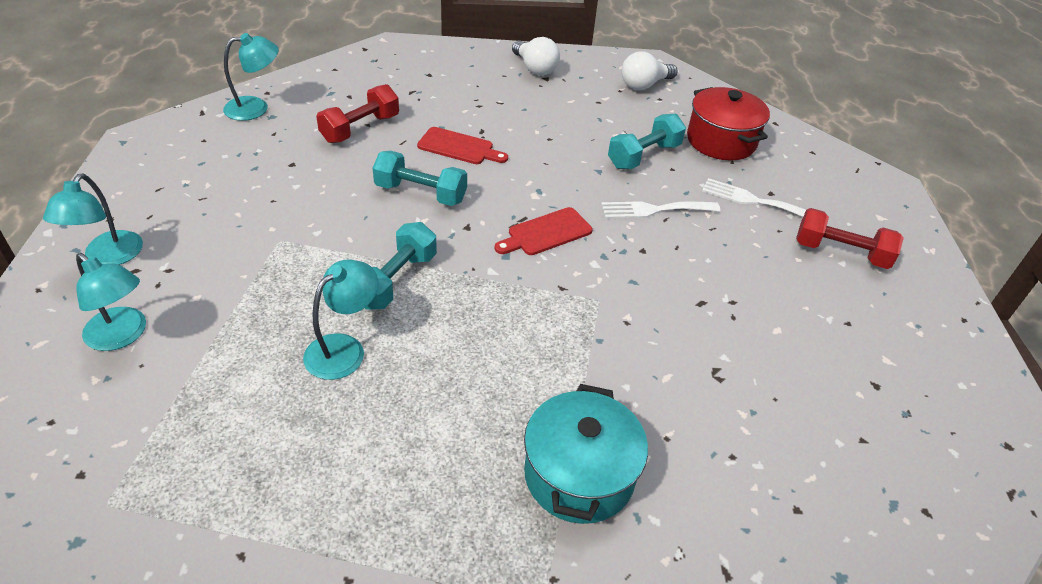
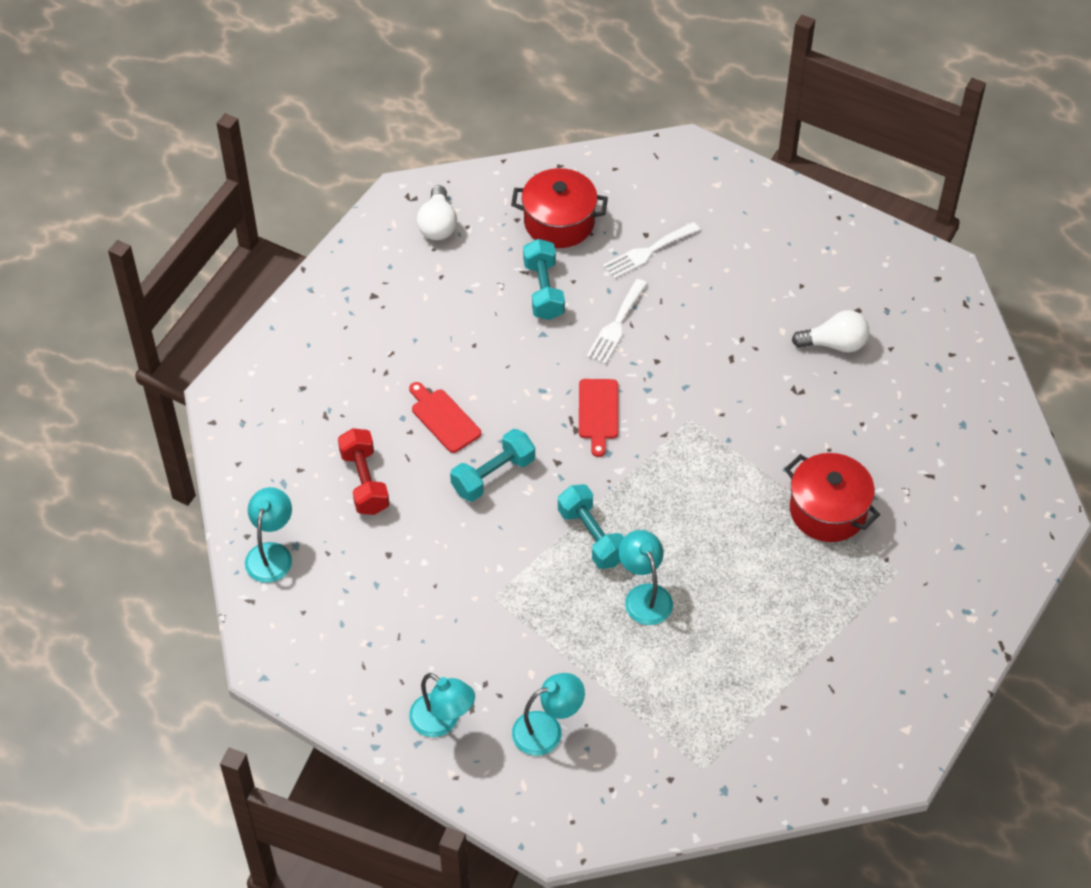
camera: 55 degrees left, 10 degrees up
(459, 147) = (443, 418): red cutting board -> red cutting board turned 90 degrees counterclockwise
(535, 68) = (350, 295): white light bulb -> white light bulb (835, 344)
(579, 475) = (828, 511): turquoise pot -> red pot
(840, 253) = (737, 239): red dumbbell -> none

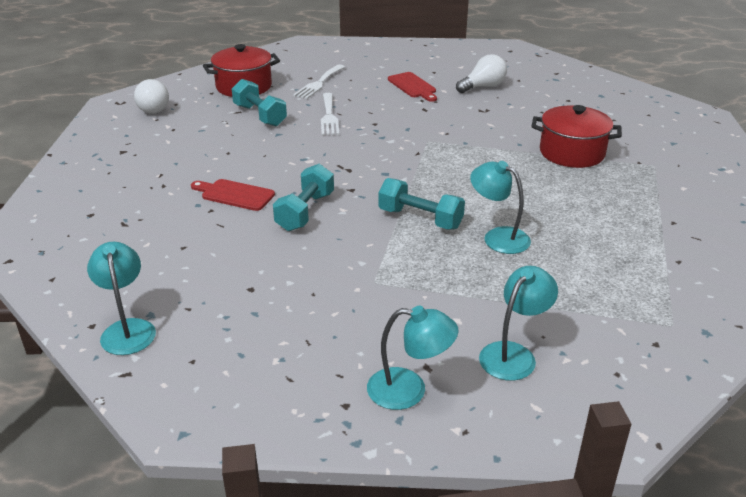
camera: 30 degrees left, 20 degrees down
(364, 482) = (191, 251): red dumbbell -> none
(598, 413) = (357, 157): red cutting board -> red cutting board (413, 86)

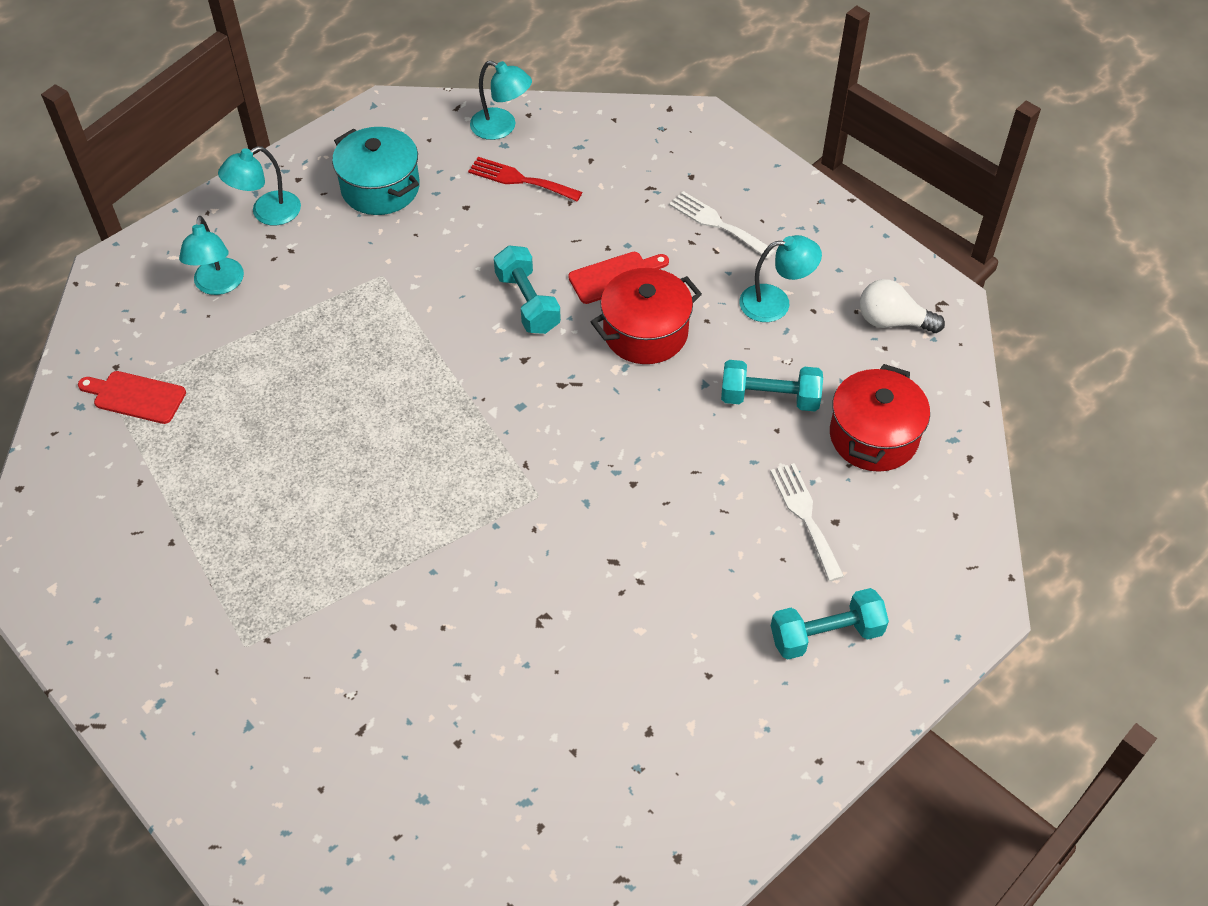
camera: 135 degrees right, 20 degrees up
(185, 282) = (520, 179): none -> red fork
(289, 346) = (380, 188): none -> turquoise pot
(329, 116) = (698, 456): white fork -> white fork (717, 223)
(413, 86) = (688, 607): red cutting board -> red cutting board (136, 397)
(420, 219) = (418, 368): turquoise dumbbell -> turquoise dumbbell (826, 635)
(483, 87) = (600, 685): white light bulb -> none
(498, 237) = (327, 395): turquoise lamp -> turquoise lamp (775, 302)
(572, 153) = (358, 598): red pot -> red pot (645, 332)

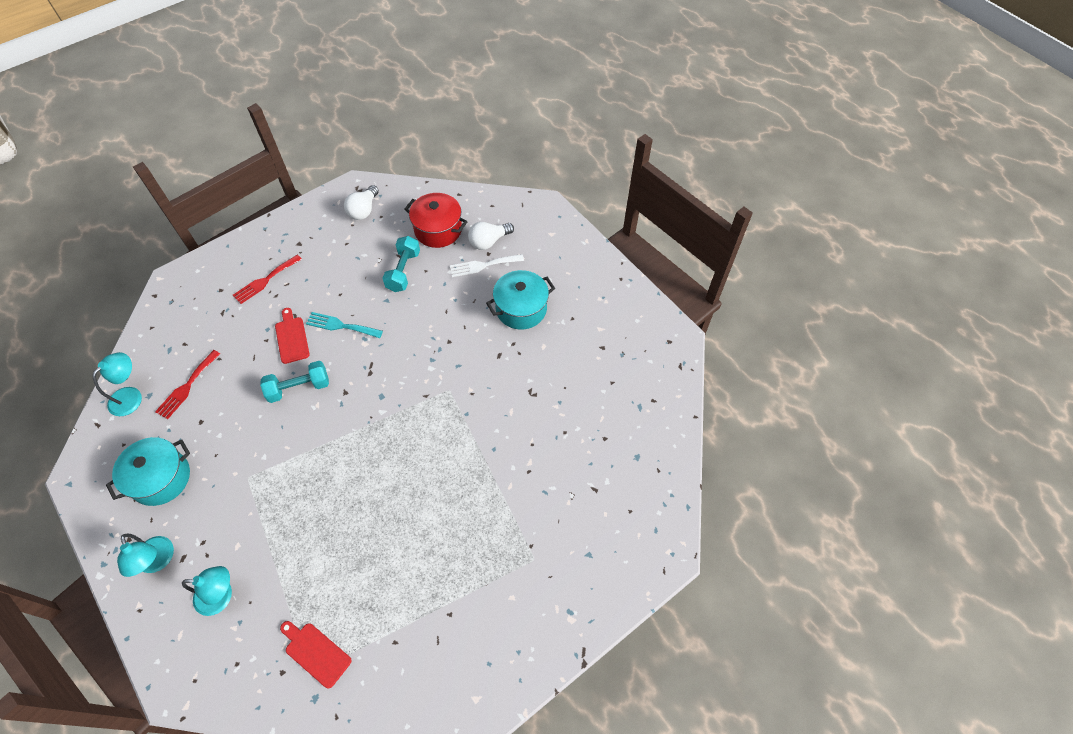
camera: 85 degrees left, 5 degrees up
(136, 397) = (316, 652): red cutting board -> red cutting board turned 105 degrees clockwise
(645, 332) = (341, 325): red pot -> turquoise fork
(717, 223) = (265, 280): white fork -> red fork
(717, 587) = (521, 309): none -> turquoise pot
(775, 302) = (335, 260): turquoise lamp -> none
(826, 635) = (553, 266): turquoise dumbbell -> none
(863, 519) = (488, 241): none -> white light bulb

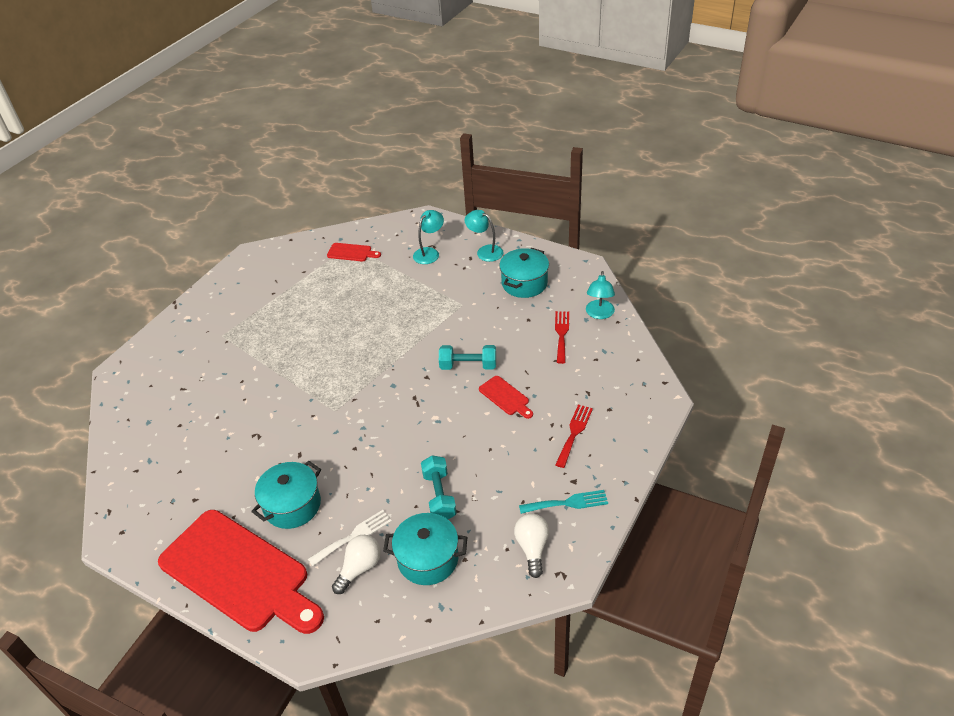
camera: 160 degrees right, 15 degrees down
(221, 596) = (429, 253): turquoise lamp -> turquoise lamp turned 150 degrees clockwise
(299, 388) = (468, 366): turquoise dumbbell -> turquoise dumbbell turned 45 degrees clockwise
(341, 325) = (467, 423): turquoise fork -> turquoise fork (567, 503)
(438, 230) = (428, 559): red pot -> turquoise pot
(578, 271) = (239, 573): none -> red cutting board

